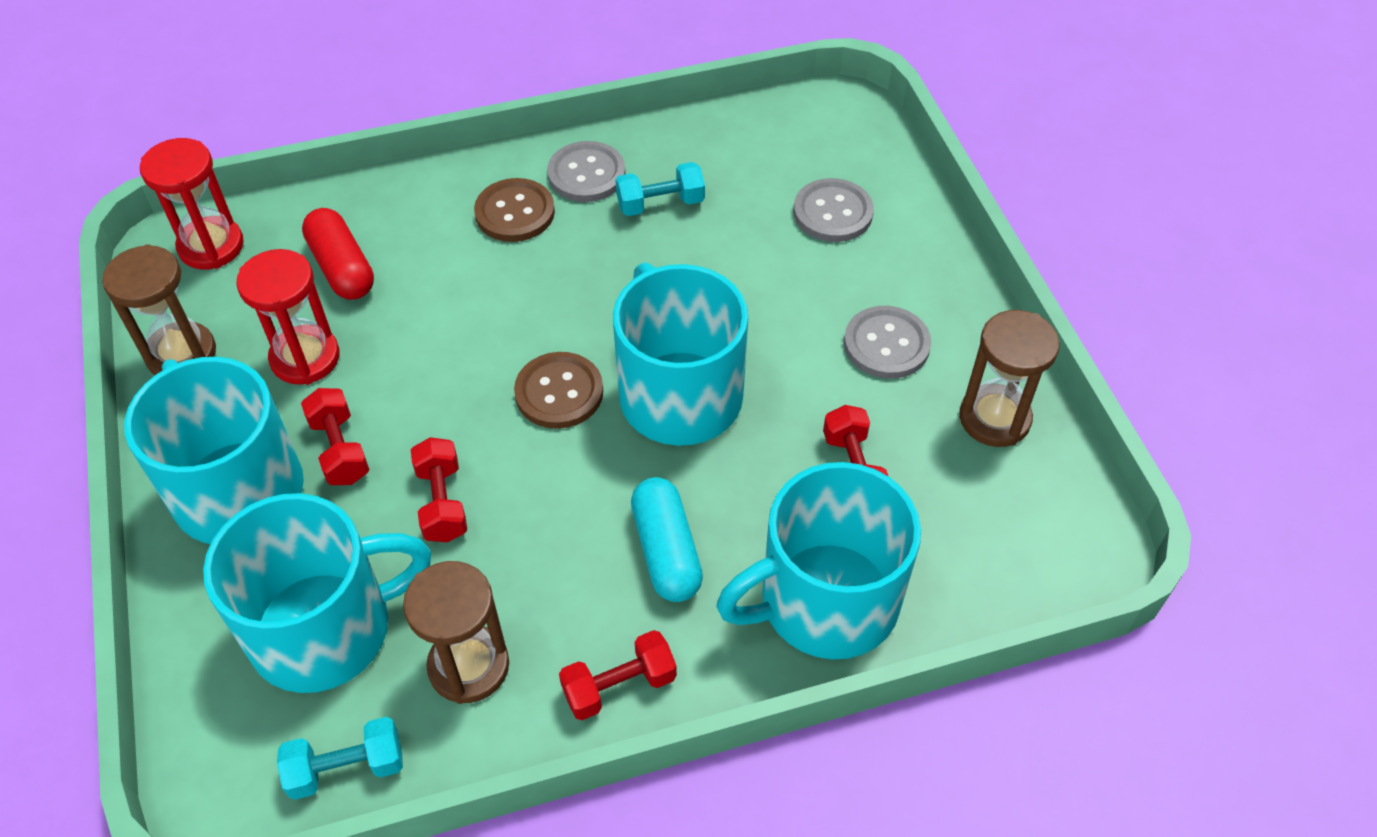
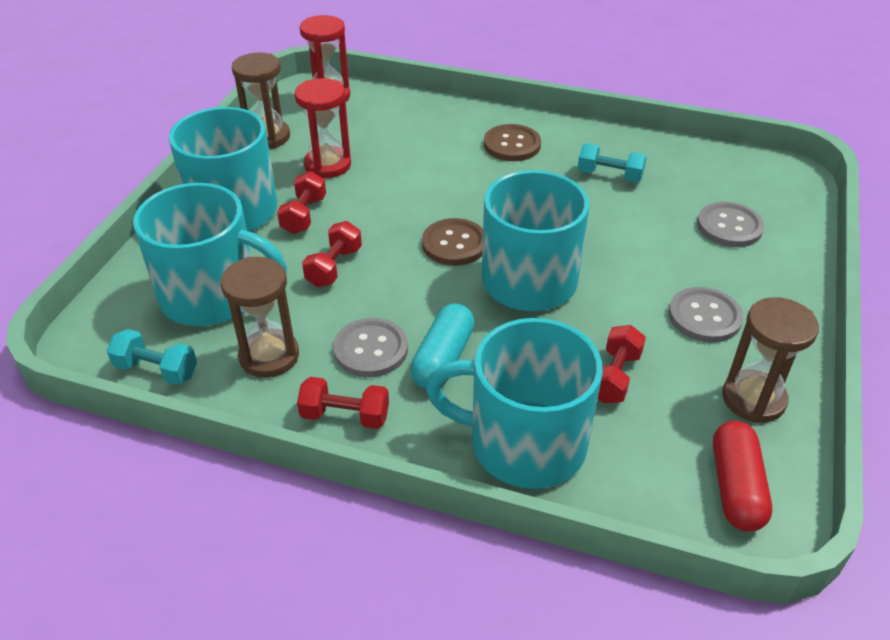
camera: 35 degrees right, 10 degrees down
(342, 267) = (387, 132): red capsule -> red capsule (736, 487)
(586, 174) = (574, 143): grey button -> grey button (371, 349)

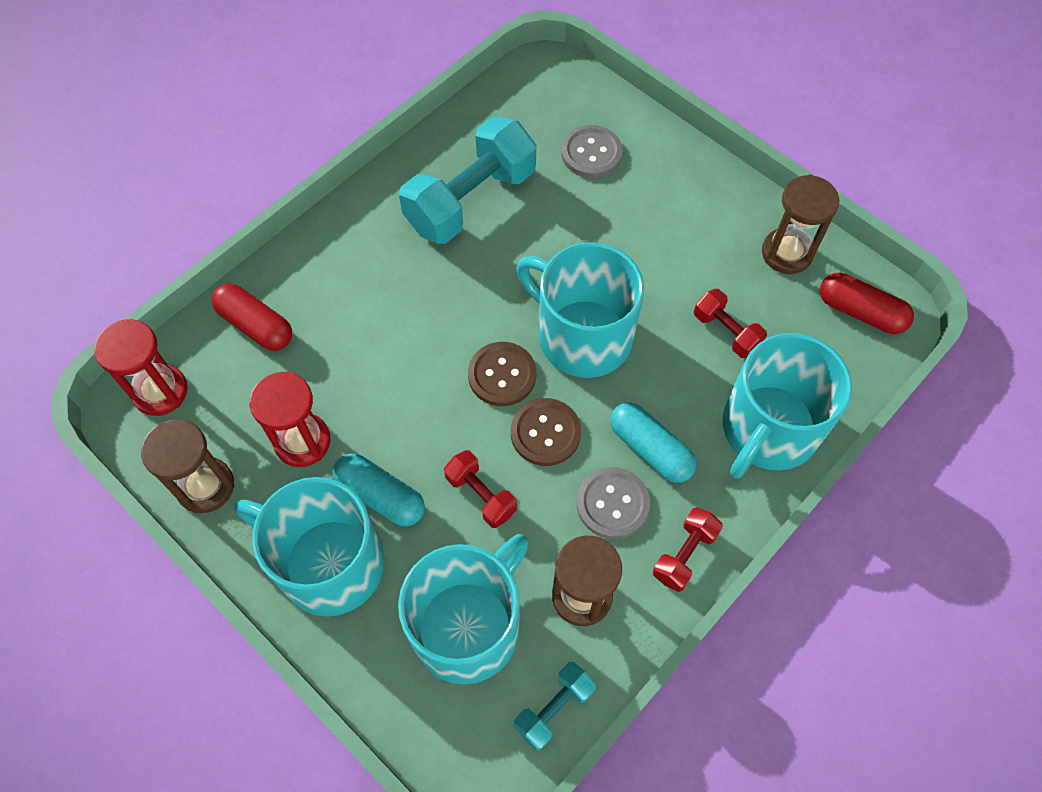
camera: 65 degrees left, 20 degrees up
(304, 215) = (381, 496): red dumbbell -> turquoise capsule
(409, 115) = (256, 325): none -> red capsule
(512, 145) = (372, 255): brown button -> brown button (545, 433)
(609, 175) = (471, 200): turquoise dumbbell -> turquoise dumbbell, size x2.04
(704, 317) = (689, 234): grey button -> none

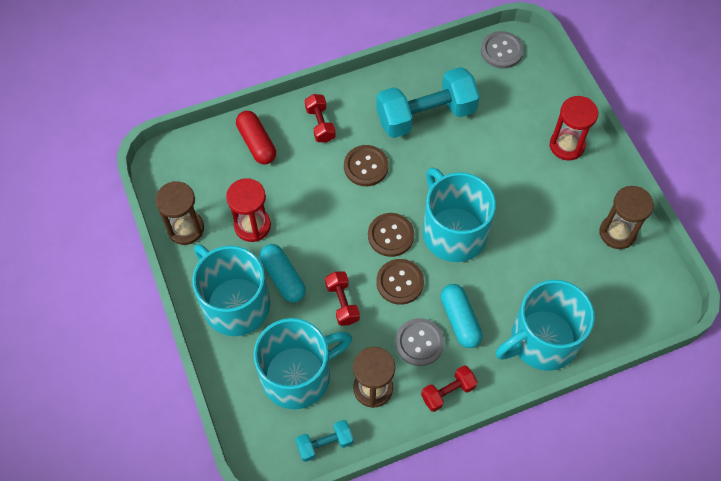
camera: 25 degrees right, 0 degrees up
(160, 391) = (184, 161): red hourglass -> red hourglass (567, 145)
(423, 297) = (366, 166): none -> brown button
(591, 153) = (520, 114): grey button -> grey button (501, 51)
(726, 332) = (548, 267): red dumbbell -> red dumbbell (320, 124)
(860, 312) = (646, 292): red capsule -> none

